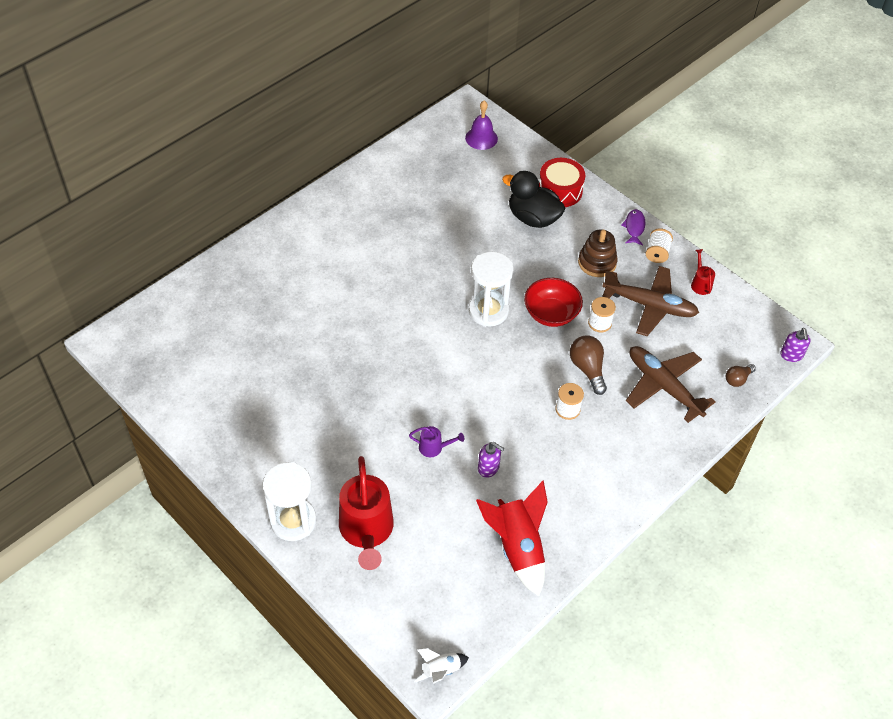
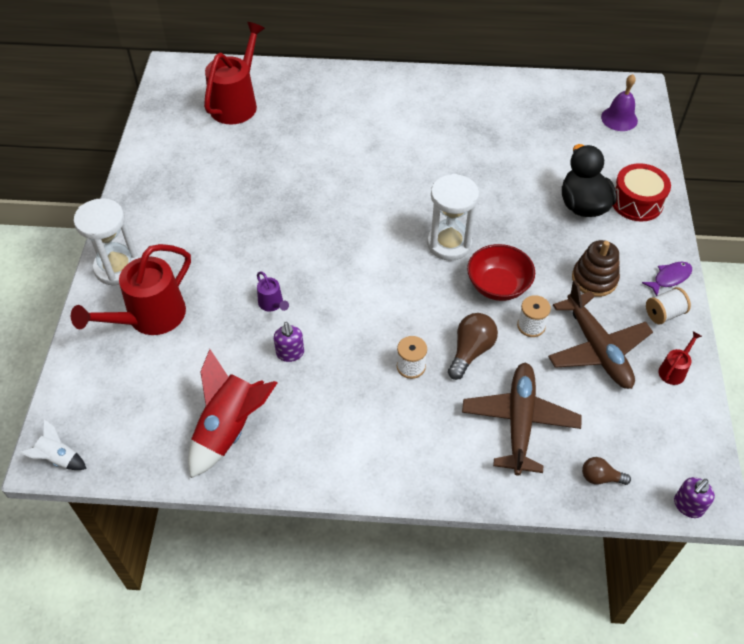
camera: 50 degrees right, 0 degrees up
(202, 328) = (237, 103): none -> red watering can

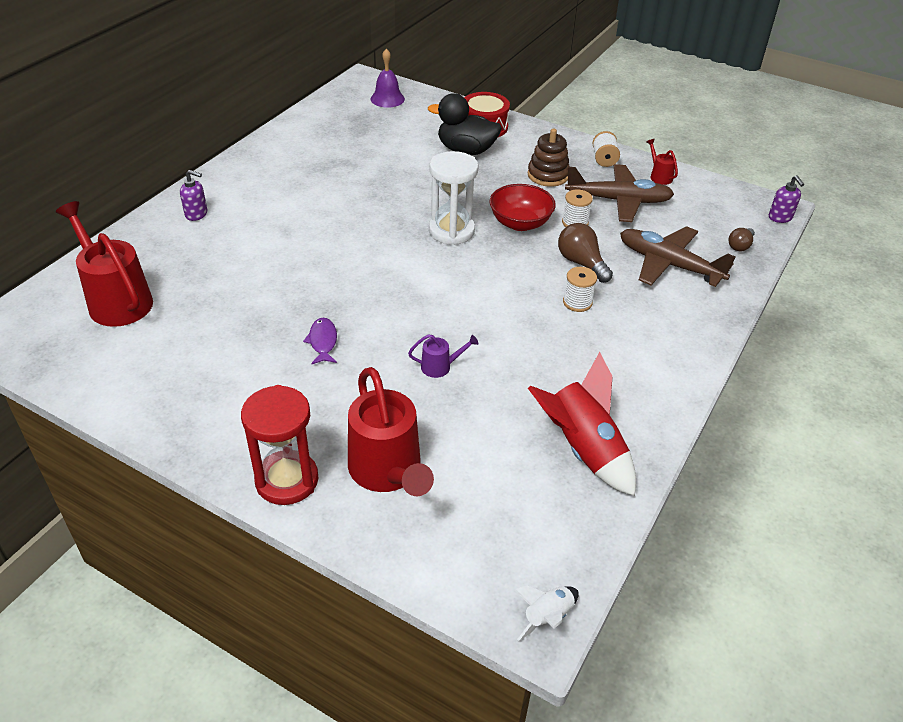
camera: 65 degrees left, 10 degrees down
(117, 268) = (287, 480): white hourglass -> red hourglass
(290, 353) = (513, 374): purple soap dispenser -> purple soap dispenser (196, 214)
(670, 278) = (571, 143): purple fish -> purple fish (323, 341)

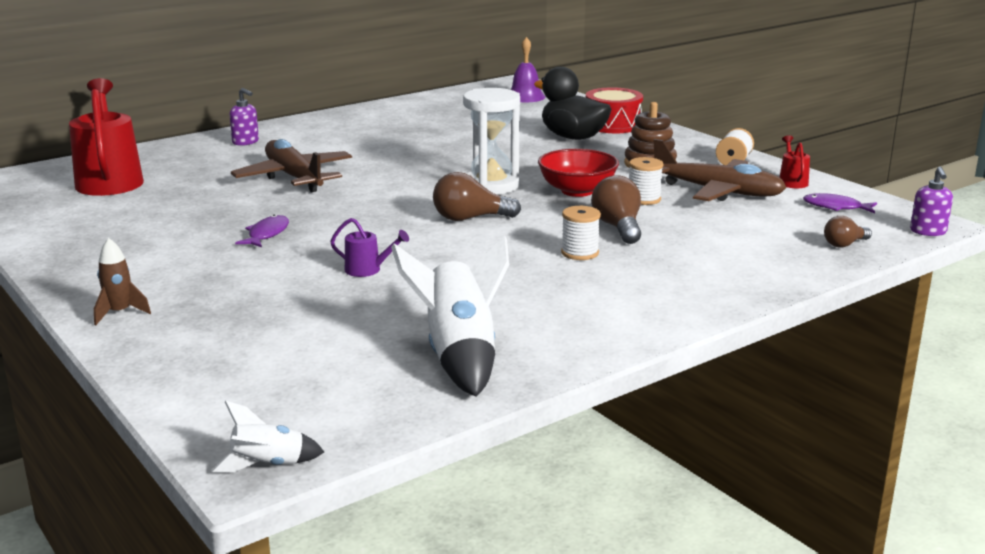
camera: 25 degrees right, 20 degrees down
(287, 480) = (120, 313): red hourglass -> brown rocket
(388, 472) = (225, 328): red watering can -> none
(467, 279) = (470, 218): none -> brown light bulb
(583, 449) = (459, 355): red rocket -> white rocket
(669, 264) = (729, 244): brown plane -> brown plane (294, 177)
(707, 202) = (835, 207): none -> purple fish

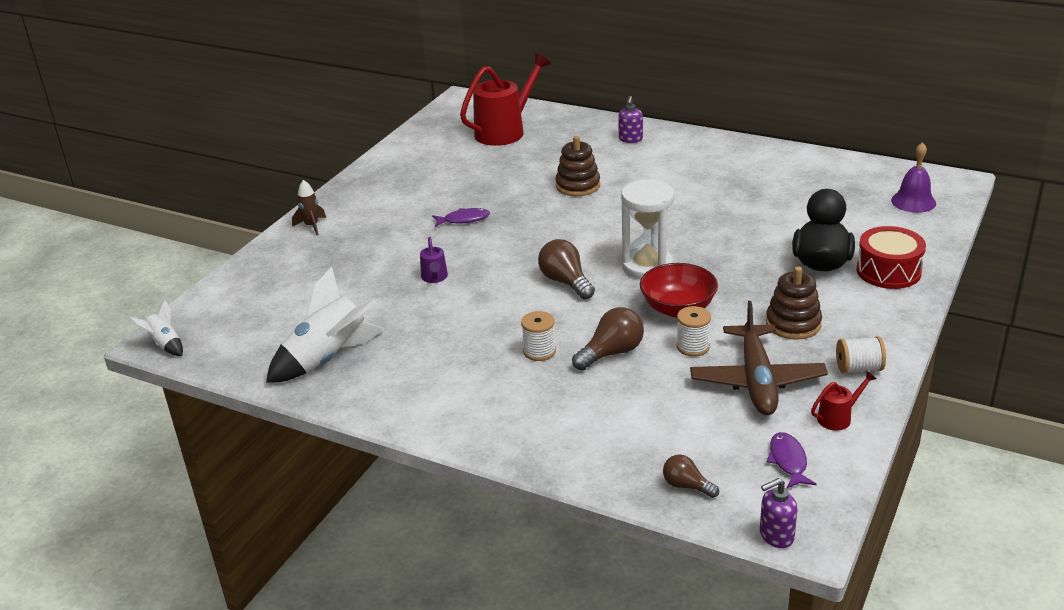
camera: 65 degrees right, 10 degrees up
(294, 177) = (578, 186): brown plane -> brown stacking toy

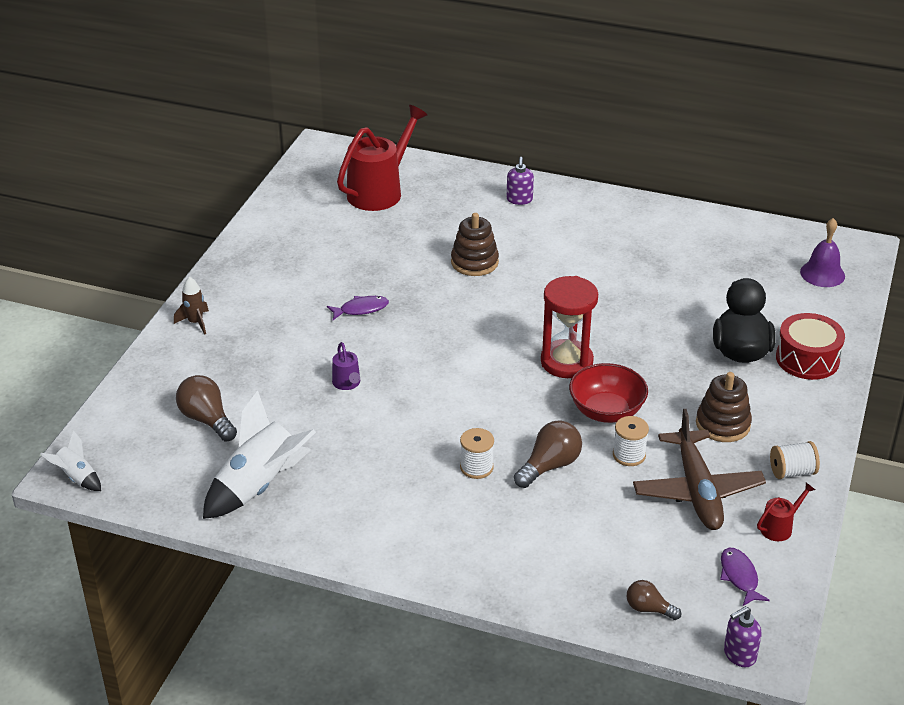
camera: 10 degrees left, 5 degrees up
(565, 282) = (486, 384): brown light bulb -> brown light bulb (207, 420)
(647, 266) = (566, 362): white hourglass -> red hourglass

